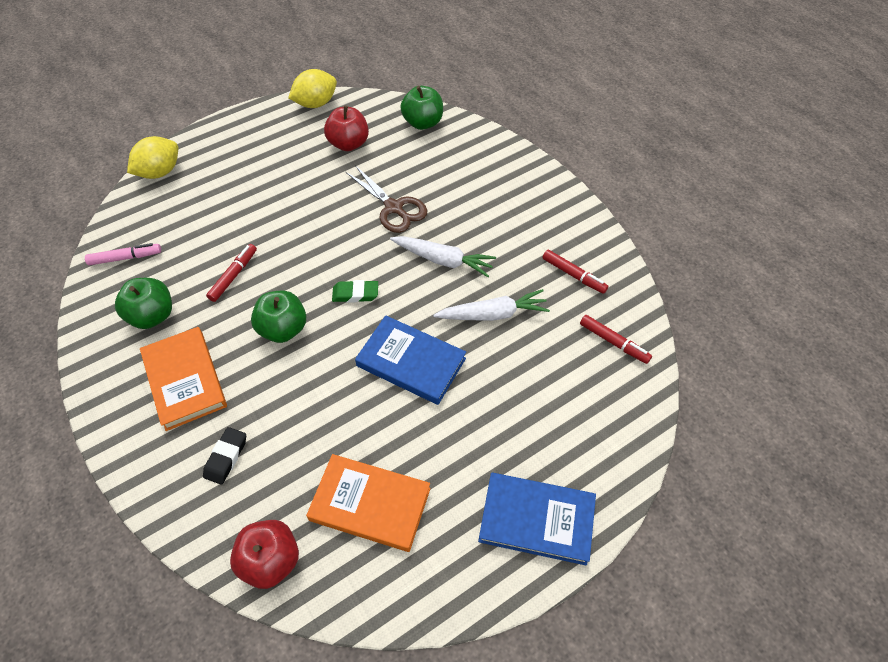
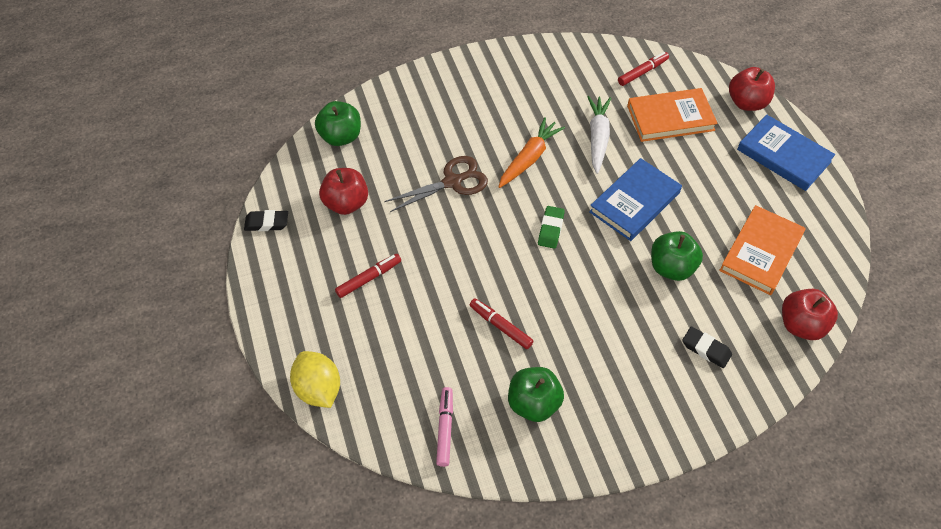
camera: 75 degrees left, 0 degrees up
(185, 380) = (619, 377): orange book -> orange book (670, 118)
(283, 329) = (577, 291): green apple -> green apple (671, 267)
(316, 103) = (267, 223): yellow lemon -> black eraser
(443, 260) = (529, 158): white carrot -> orange carrot
(536, 520) = (783, 155): blue book -> blue book turned 75 degrees counterclockwise
(573, 275) = (570, 77): red marker -> red marker (369, 278)
(613, 465) = (747, 103): none -> red apple

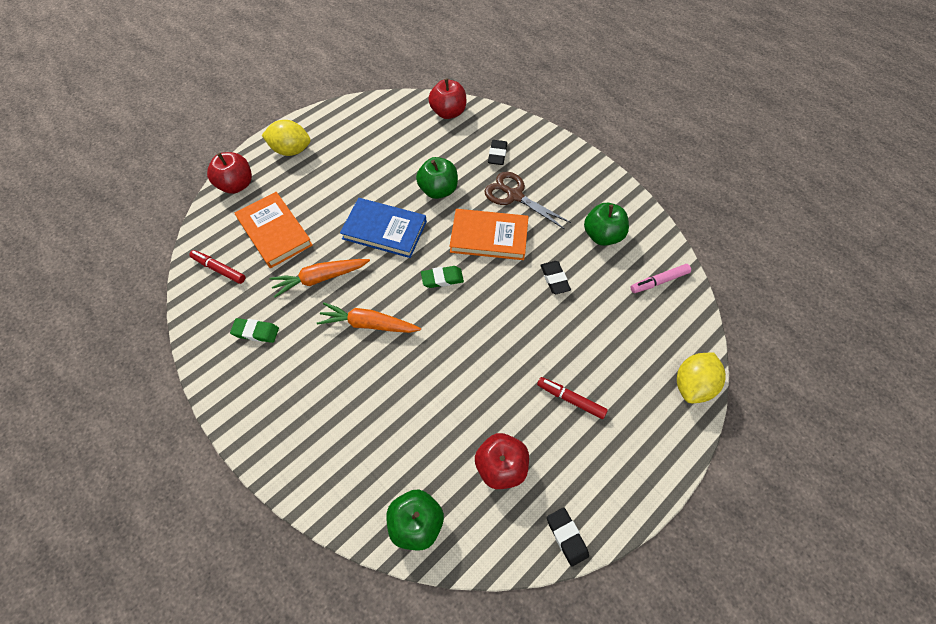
camera: 115 degrees left, 5 degrees up
(452, 182) = (427, 378): brown scissors -> brown scissors (514, 195)
(500, 326) = (554, 279): red marker -> black eraser
(562, 83) = (256, 332): none -> green eraser
(598, 137) = (320, 278): white carrot -> orange carrot
(761, 252) = (397, 144): orange book -> orange book (489, 237)
(783, 155) = (291, 150): blue book -> yellow lemon

